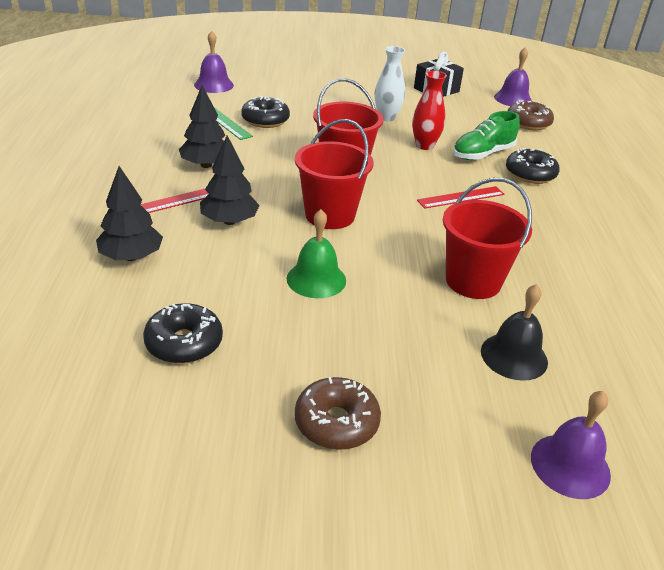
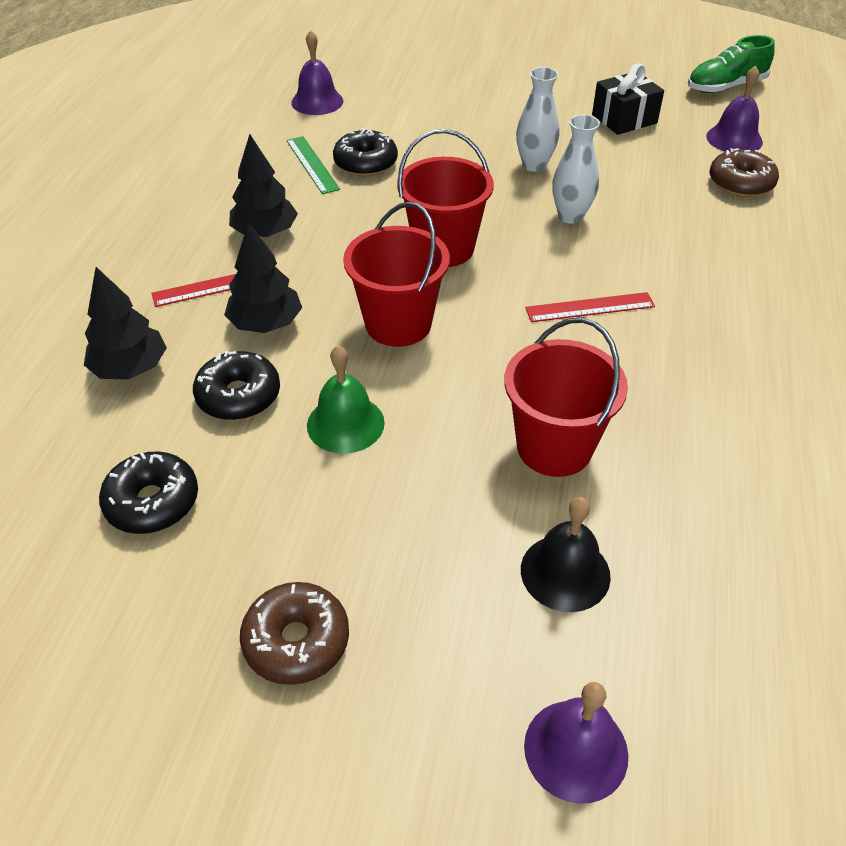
camera: 15 degrees right, 10 degrees up
(424, 145) = (570, 216): red vase -> white vase
(482, 154) = (650, 235): green shoe -> green shoe (725, 87)
(530, 174) = (707, 274): black donut -> black donut (238, 396)

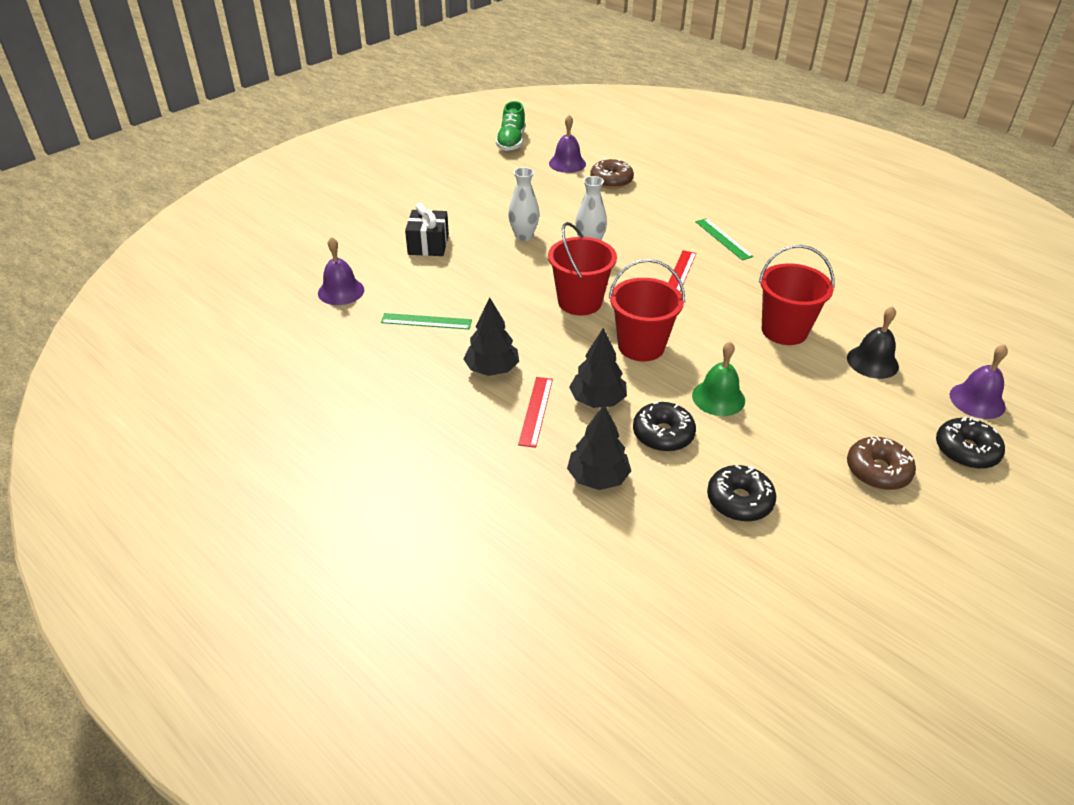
camera: 60 degrees left, 5 degrees down
(365, 163) = (450, 298): black donut -> black donut (966, 451)
(624, 119) = (507, 186): black gift -> black gift (428, 245)
(723, 321) = (723, 239): none -> green ruler

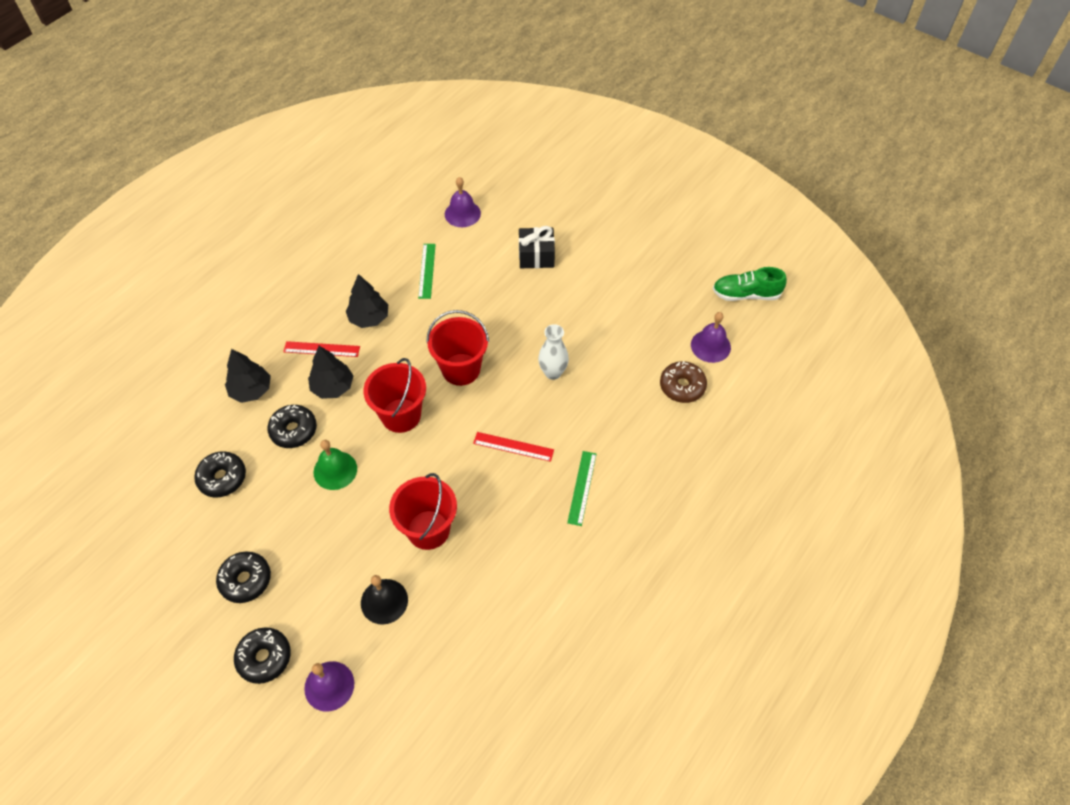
camera: 85 degrees right, 15 degrees up
(523, 236) = (561, 321): white vase -> none
(723, 239) = (582, 487): green ruler -> green ruler turned 45 degrees counterclockwise
(877, 471) = (246, 580): brown donut -> black donut

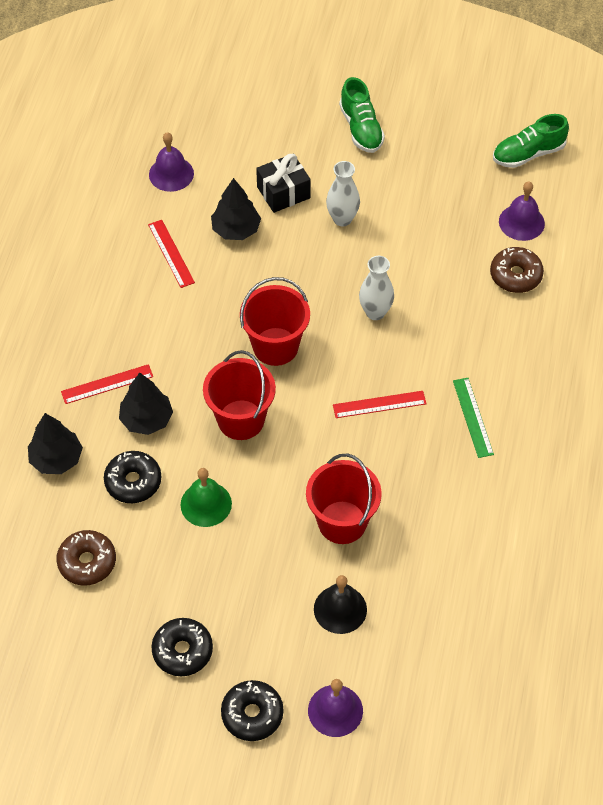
camera: 25 degrees left, 0 degrees up
(222, 478) = (87, 562): black donut -> brown donut
(369, 318) = (139, 330): black tree -> black tree (236, 229)
(427, 271) = (171, 253): green ruler -> red ruler
(569, 292) = (342, 219): none -> white vase
(623, 229) = (361, 128): none -> green shoe

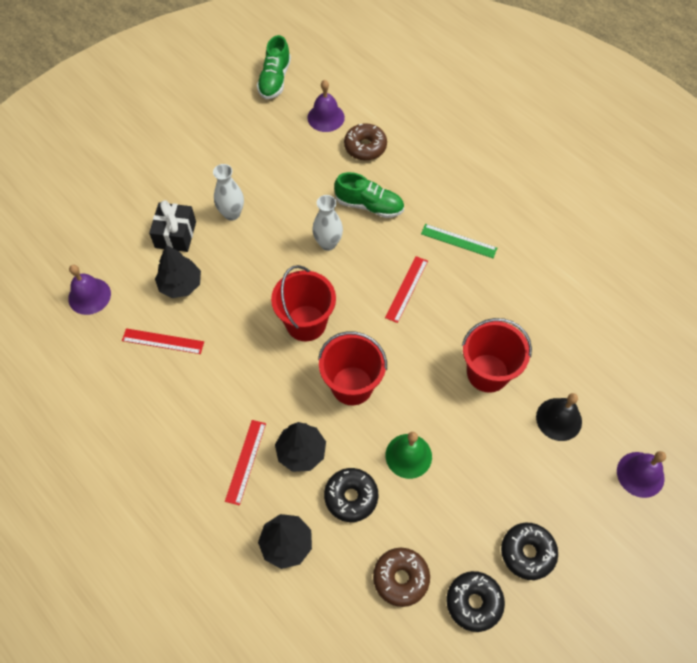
camera: 55 degrees left, 5 degrees up
(252, 714) = (611, 535): black donut -> black donut (474, 602)
(361, 128) = (165, 155): green shoe -> green shoe (369, 205)

